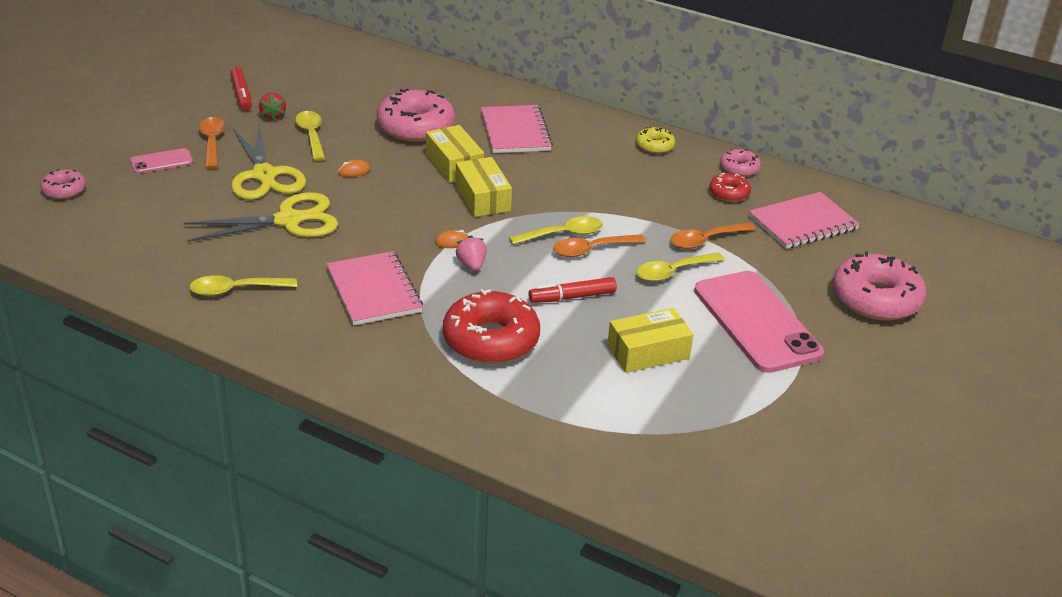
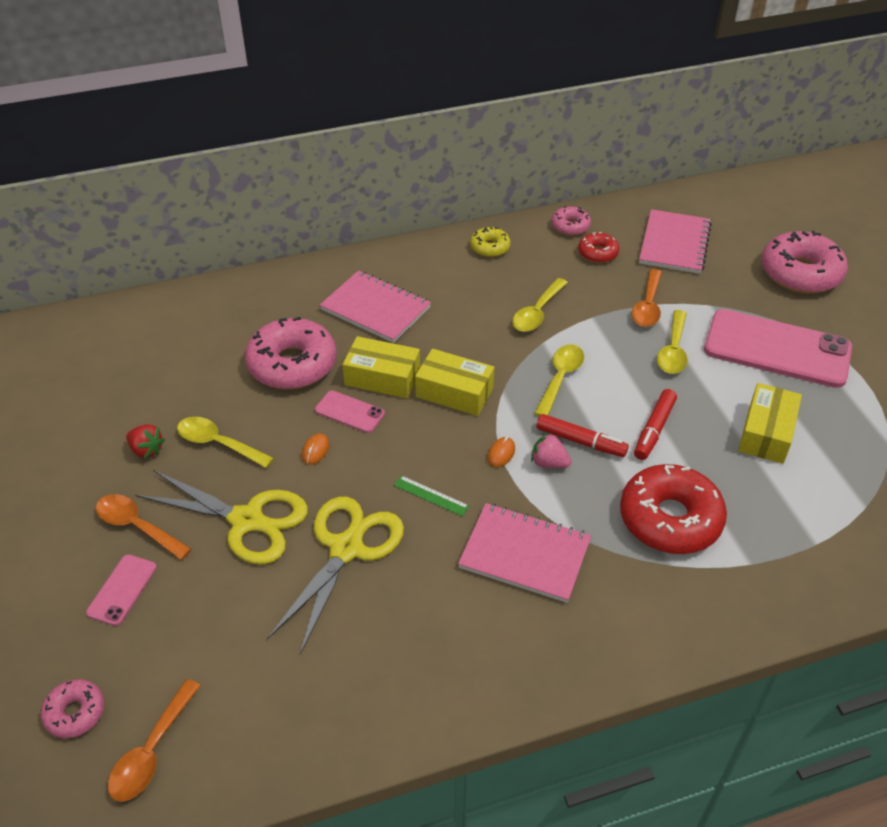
camera: 45 degrees left, 10 degrees up
(236, 290) = (424, 662): yellow spoon -> yellow spoon (537, 313)
(242, 95) = (77, 451): red marker -> red marker (581, 441)
(375, 231) = (431, 495): none -> green ruler
(404, 167) = (349, 412): none -> pink phone
(591, 250) = (599, 376): orange spoon -> orange spoon (152, 751)

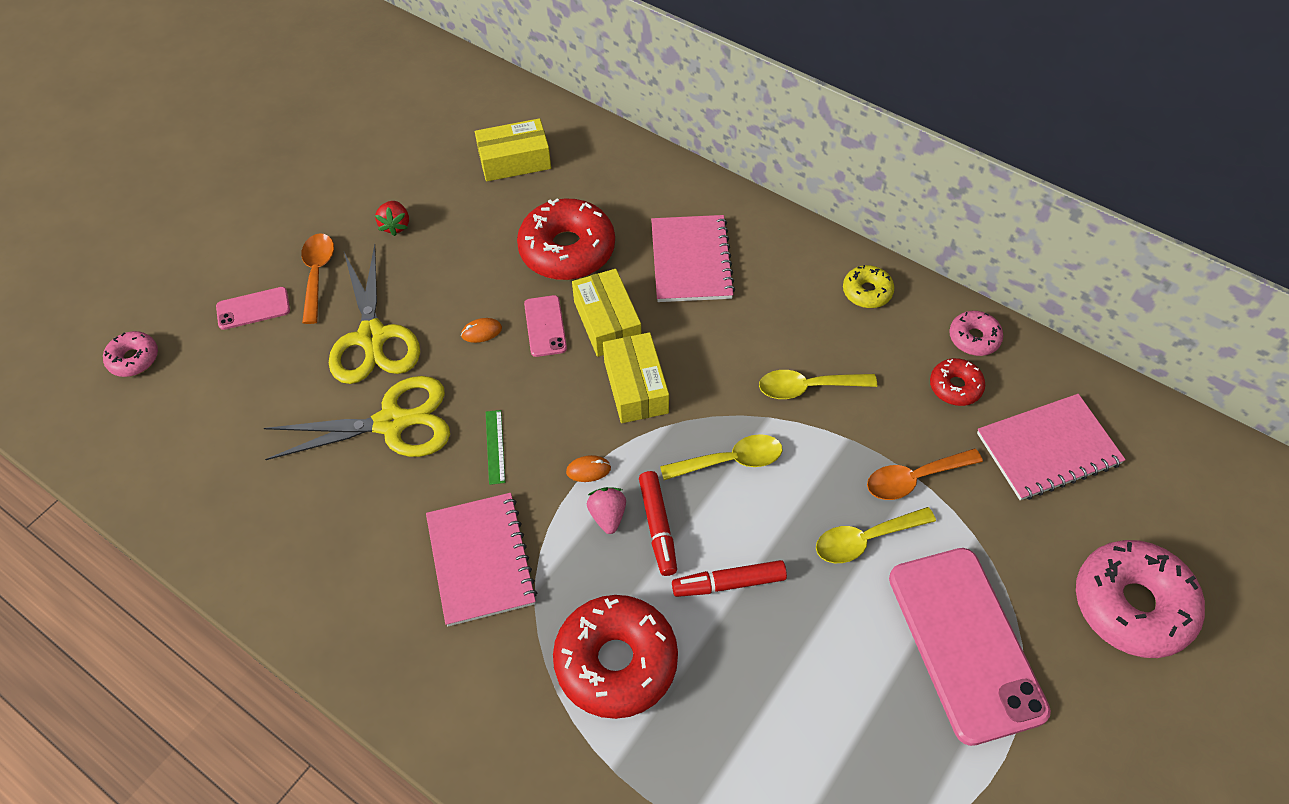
camera: 55 degrees right, 10 degrees up
(152, 751) = (128, 426): orange spoon -> none
(218, 443) = (437, 263): yellow spoon -> none
(292, 364) = (567, 250): pink donut -> red donut
(766, 433) = (815, 696): yellow box -> yellow box (514, 160)

